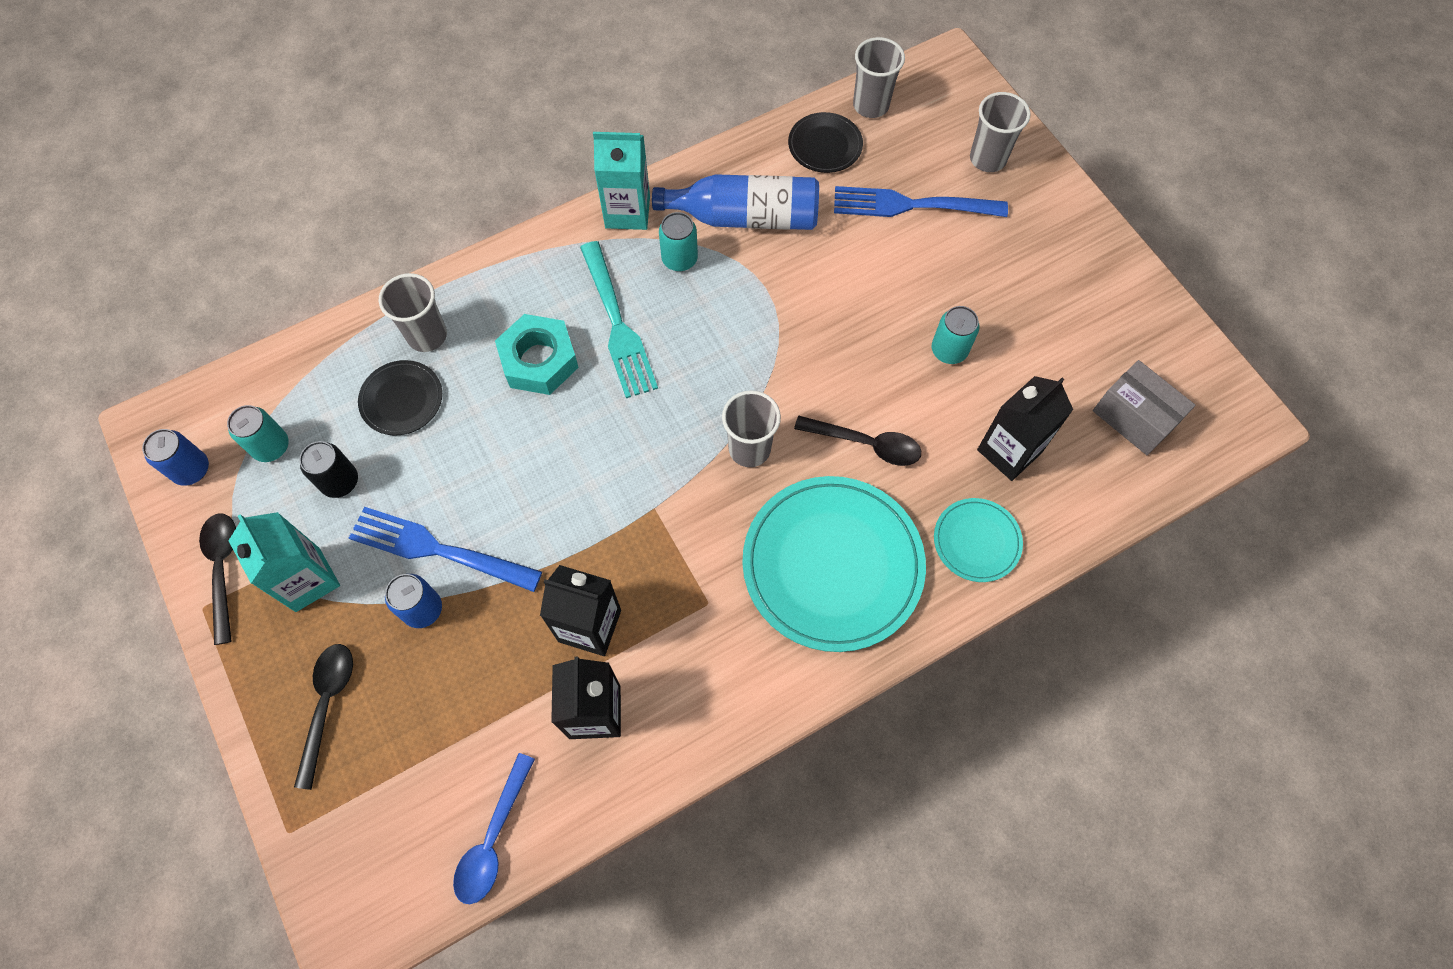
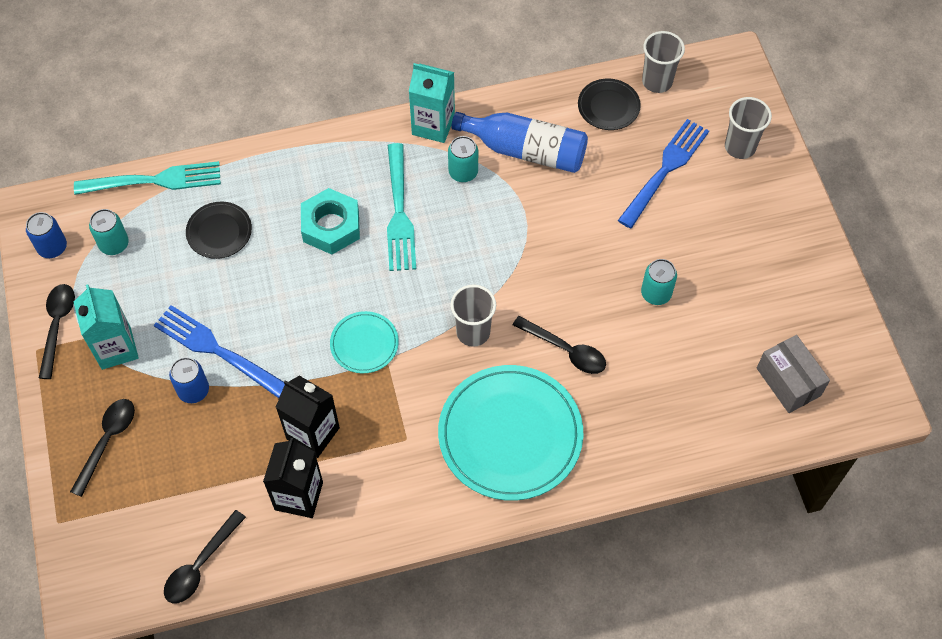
camera: 15 degrees right, 5 degrees down
(301, 355) = (153, 181): none -> turquoise fork
(340, 481) = (158, 282): black can -> none
(427, 335) = (251, 187): grey cup -> none
(493, 839) = (200, 565): blue spoon -> black spoon
(913, 205) = (665, 171): blue fork -> blue fork turned 105 degrees clockwise
(976, 541) = (628, 445): turquoise plate -> turquoise plate (364, 344)
(1009, 451) = (678, 383): black carton -> none

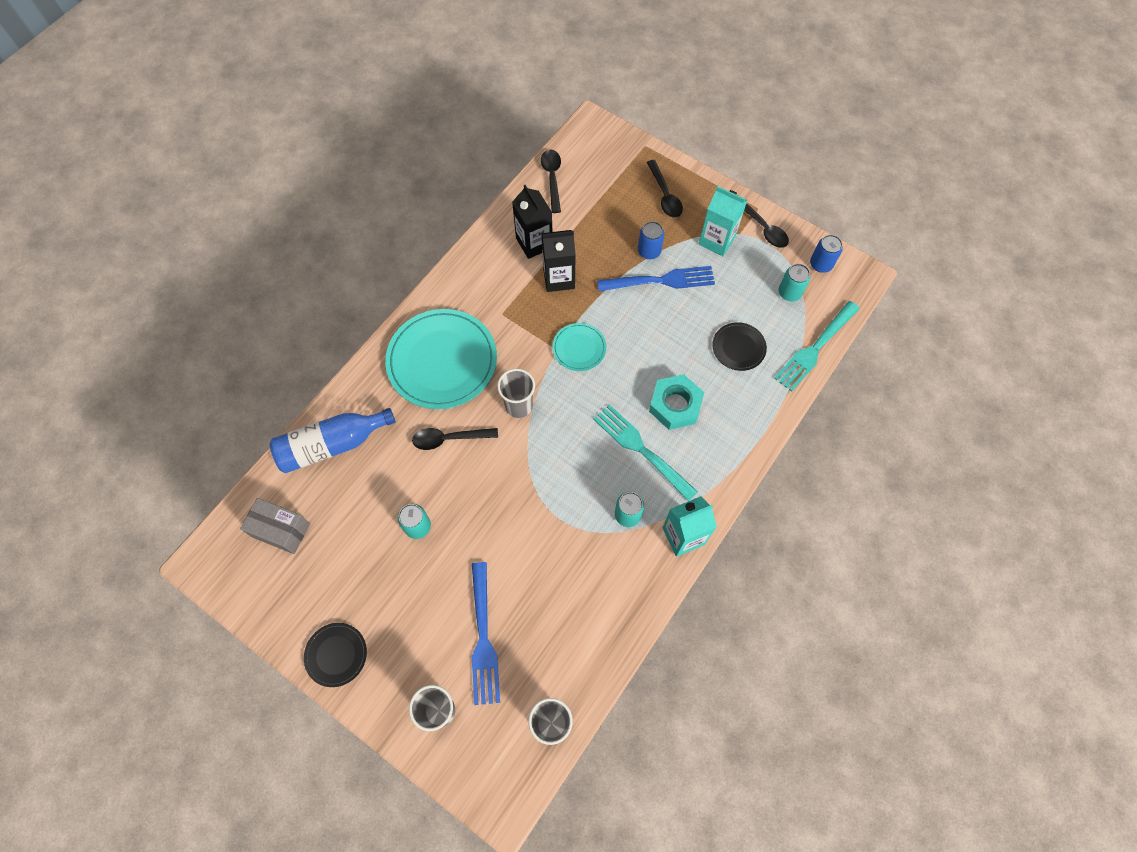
camera: 140 degrees right, 5 degrees up
(525, 150) = (600, 569): blue bottle -> blue bottle (332, 445)
(608, 106) = (571, 663): black plate -> black plate (336, 655)

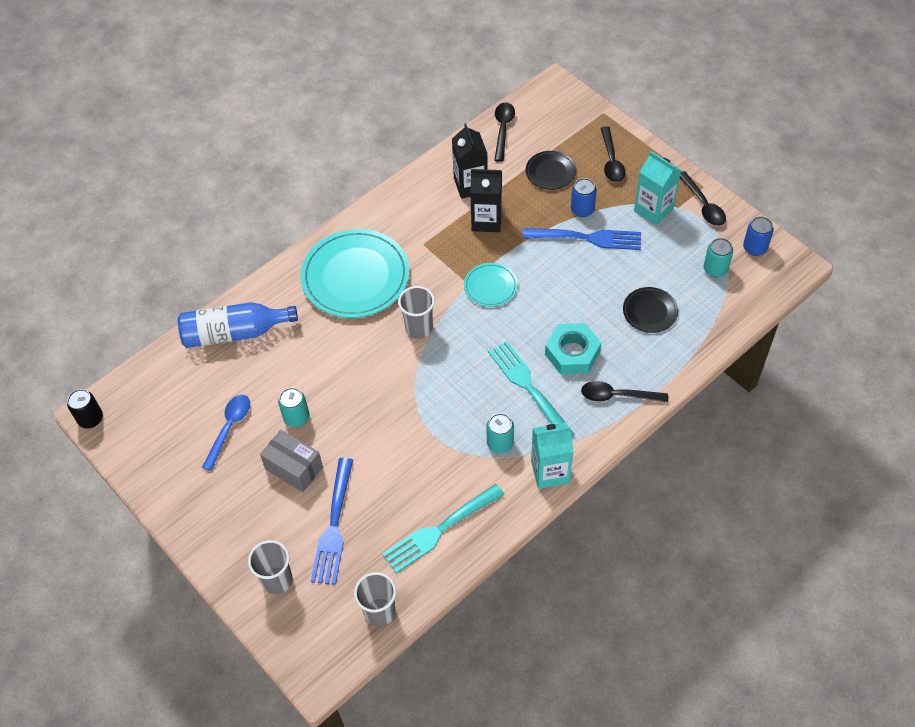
camera: 15 degrees right, 10 degrees down
(201, 569) = (90, 419): none -> black can
(281, 530) = (170, 398): grey box -> grey box (294, 468)
(336, 655) = (194, 514): black plate -> black plate (550, 172)
(351, 551) = (229, 428): none -> blue spoon
(449, 439) = (345, 346): black spoon -> black spoon (617, 396)
(815, 347) = (728, 324): turquoise fork -> turquoise fork (440, 529)

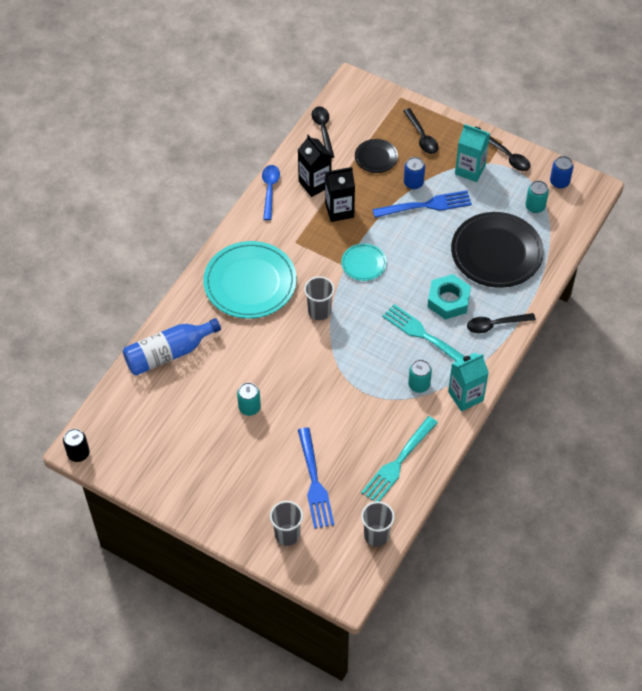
camera: 20 degrees left, 0 degrees up
(229, 428) = (198, 430): blue spoon -> blue spoon (270, 190)
(294, 468) = (264, 447): grey box -> none
(650, 311) = (496, 252): black plate -> black plate, size x2.04

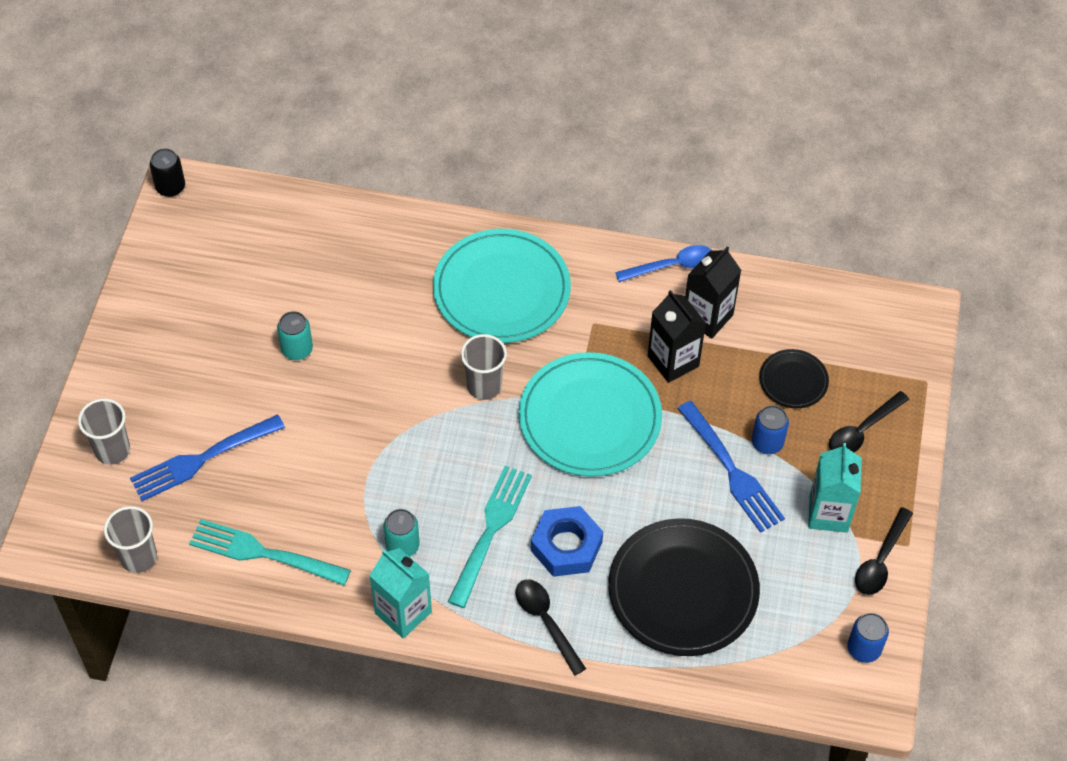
camera: 70 degrees right, 0 degrees up
(169, 353) = (352, 234): blue bottle -> none
(323, 130) = (812, 299): black spoon -> none
(363, 263) = (590, 418): turquoise plate -> turquoise plate, size x2.04
(448, 300) = (566, 546): turquoise nut -> blue nut
(535, 206) = (797, 624): turquoise can -> none

